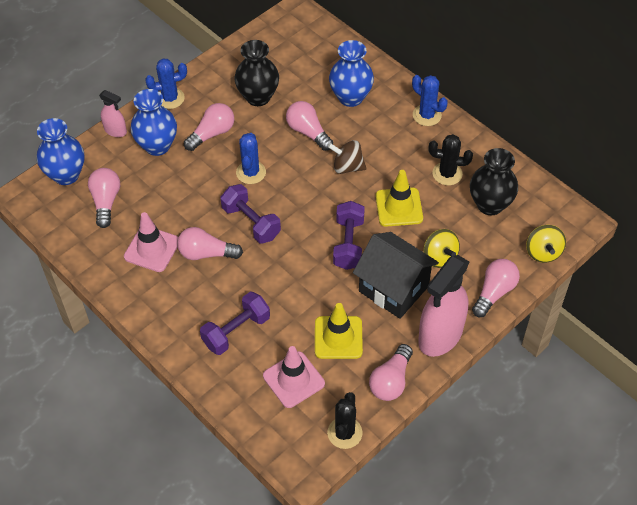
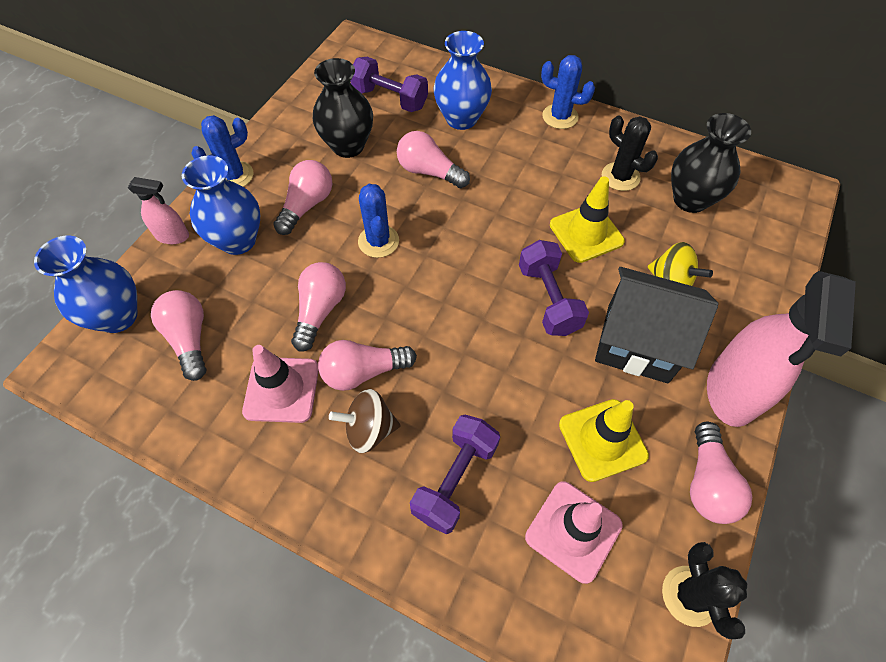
camera: 20 degrees left, 5 degrees up
(251, 222) = (407, 308): purple dumbbell -> purple dumbbell (390, 99)
(347, 167) = (498, 201): brown spinning top -> brown spinning top (369, 429)
(447, 174) = (620, 177): black cactus -> black cactus turned 60 degrees clockwise
(494, 292) = (761, 308): pink light bulb -> pink light bulb (320, 311)
(543, 252) = (785, 239): yellow spinning top -> none

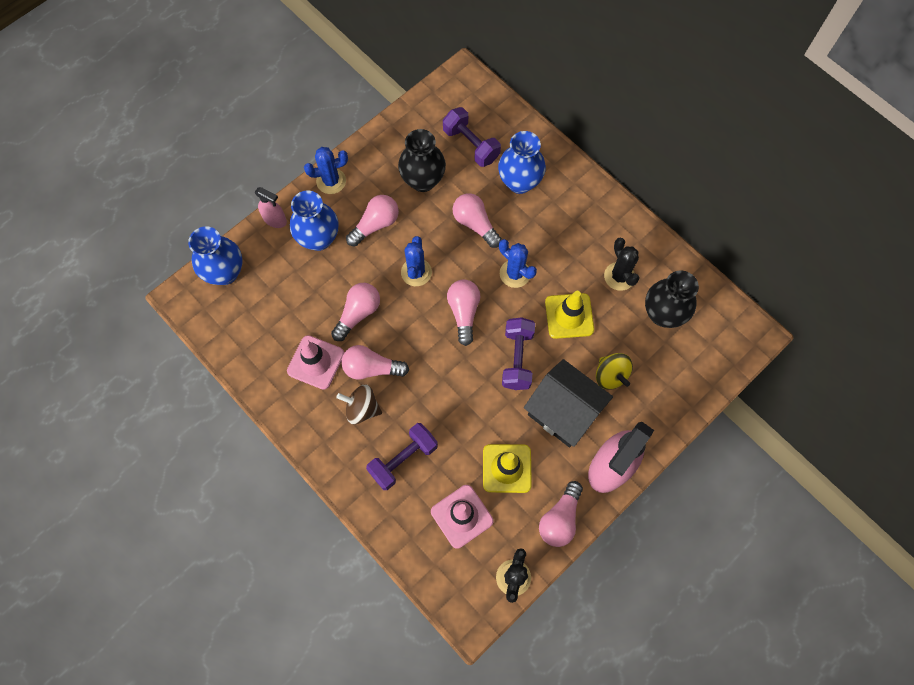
camera: 20 degrees right, 10 degrees up
(189, 339) = (267, 305): pink light bulb -> pink light bulb (464, 312)
(560, 117) = (599, 205): blue cactus -> blue cactus (515, 273)

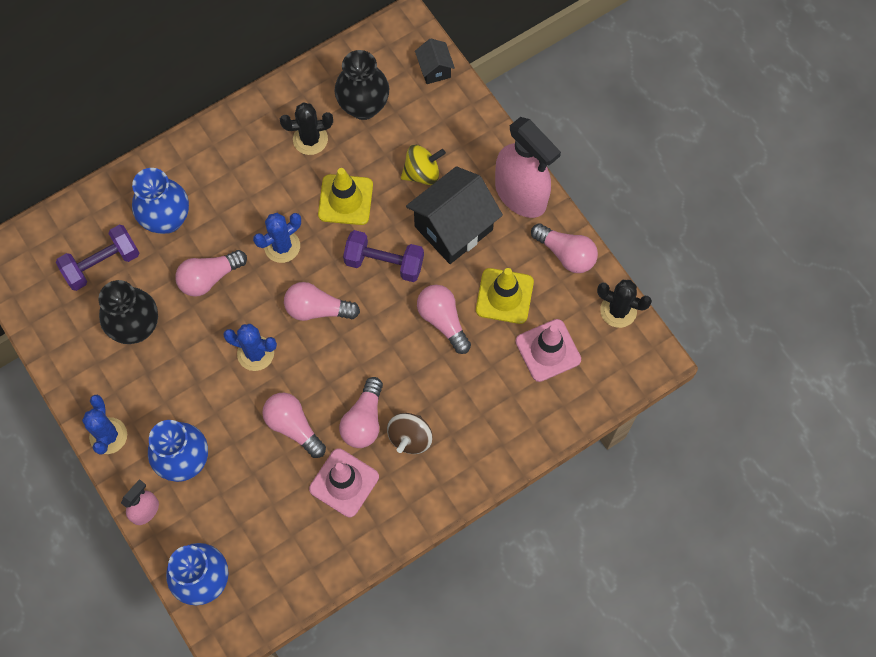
camera: 80 degrees left, 0 degrees up
(375, 225) = (182, 391): pink light bulb -> pink light bulb (443, 320)
(403, 459) = (476, 401): purple dumbbell -> none
(717, 368) = (434, 70): none -> black house

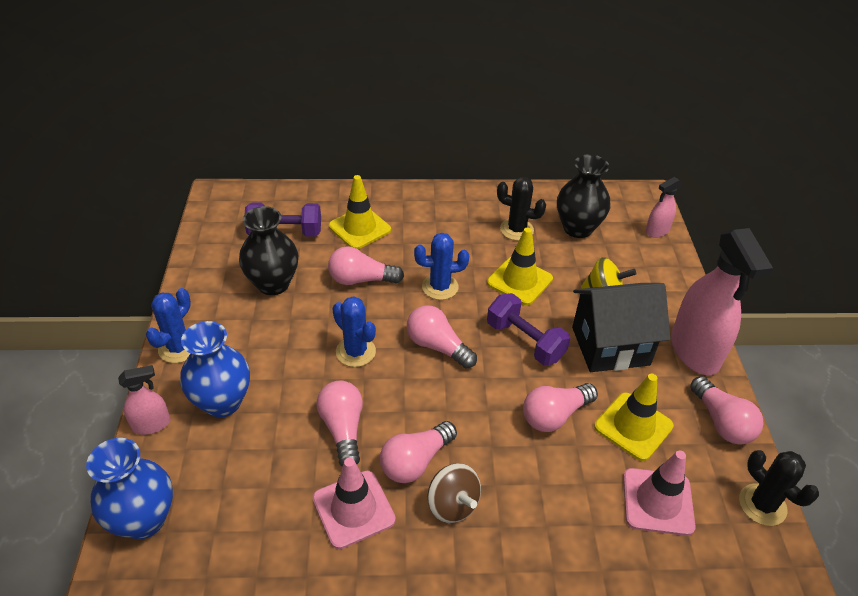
camera: 30 degrees right, 25 degrees down
(167, 219) = (359, 228): blue vase -> yellow traffic cone
(410, 438) = (452, 504): brown spinning top -> brown spinning top turned 90 degrees counterclockwise
(434, 70) = (657, 231): black house -> pink spray bottle
(443, 320) = (554, 415): pink light bulb -> pink light bulb turned 120 degrees counterclockwise

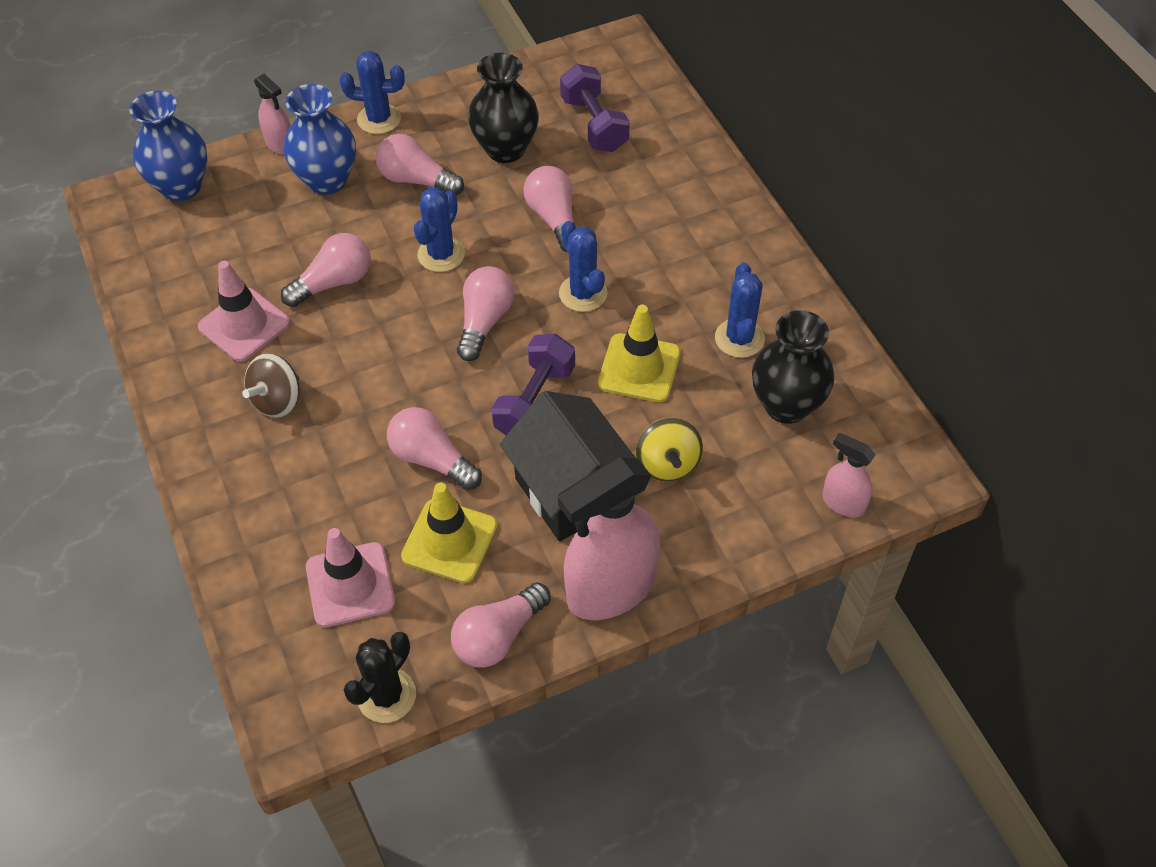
camera: 70 degrees right, 10 degrees up
(359, 228) = (643, 185): yellow traffic cone -> none
(415, 461) = (318, 354): pink light bulb -> pink light bulb (416, 180)
(516, 230) = (739, 338): black cactus -> blue cactus

